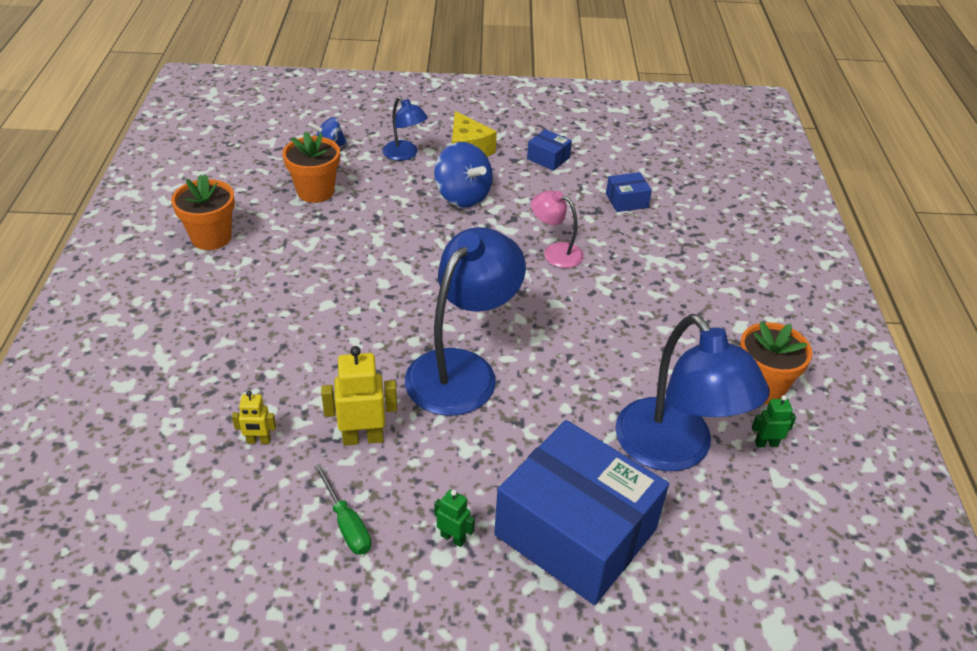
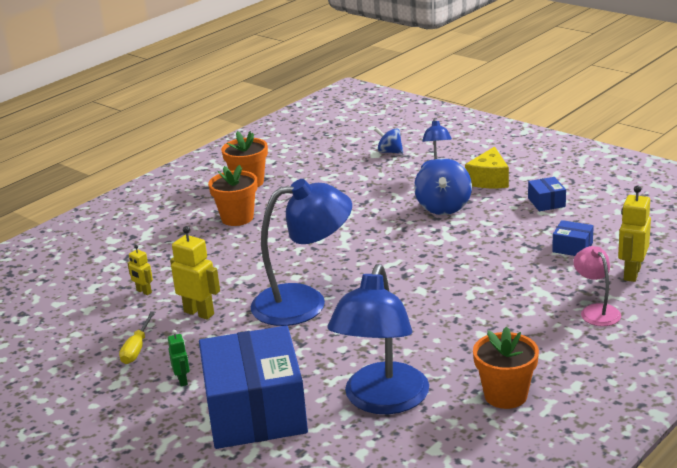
camera: 45 degrees right, 15 degrees down
(315, 191) = (345, 176): orange flower pot -> orange flower pot (237, 218)
(346, 524) = (137, 348): green screwdriver -> yellow screwdriver
(555, 252) = (465, 261): pink lamp -> pink lamp (596, 311)
(702, 210) = (631, 273): none -> yellow robot
(766, 443) = (456, 426): green robot -> none

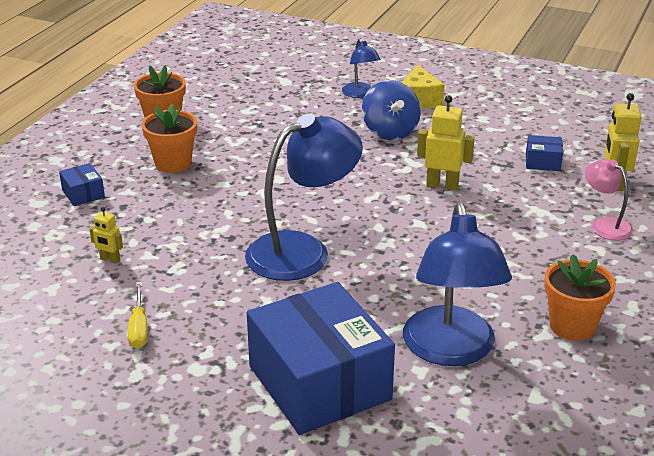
camera: 20 degrees left, 5 degrees up
(182, 380) = (215, 359): green robot -> none
(199, 313) = (190, 277): yellow robot -> yellow robot (442, 185)
(389, 152) = (299, 78): blue spinning top -> none
(546, 202) = (489, 118): blue box -> blue box (83, 194)

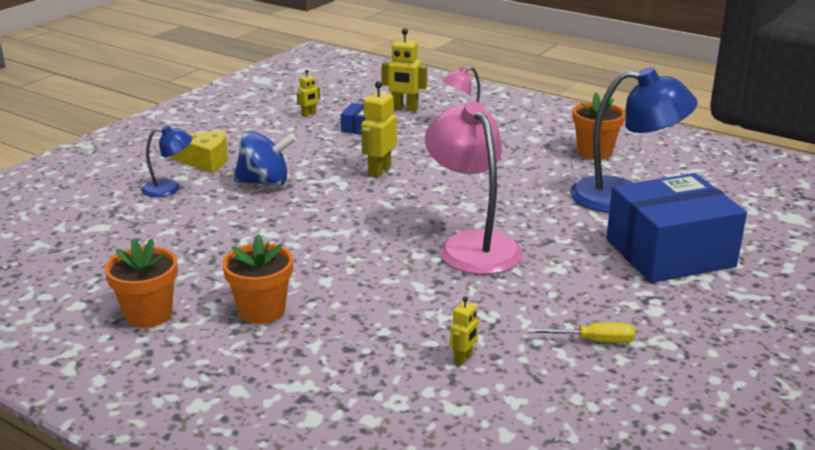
camera: 80 degrees left, 5 degrees down
(83, 194) = (305, 379): blue box -> none
(302, 251) = (472, 245): blue lamp -> pink lamp
(558, 131) = (309, 114): none -> yellow robot

